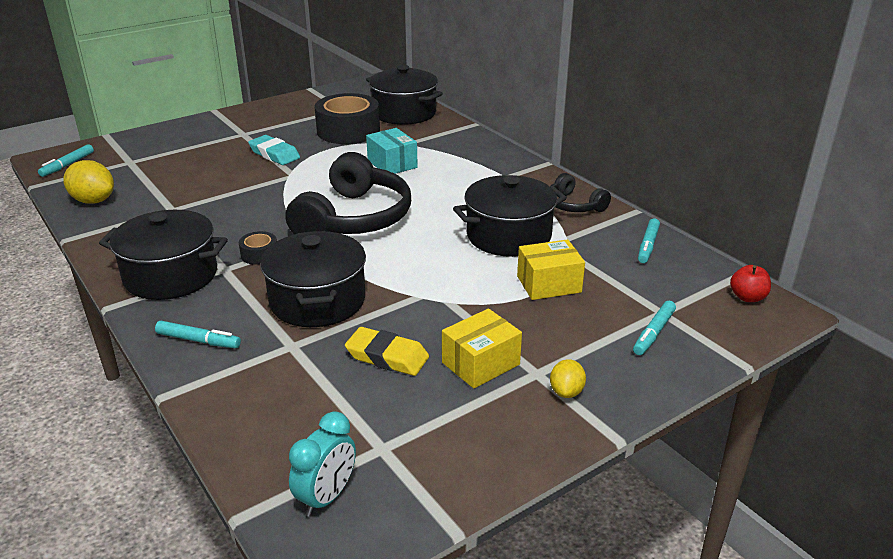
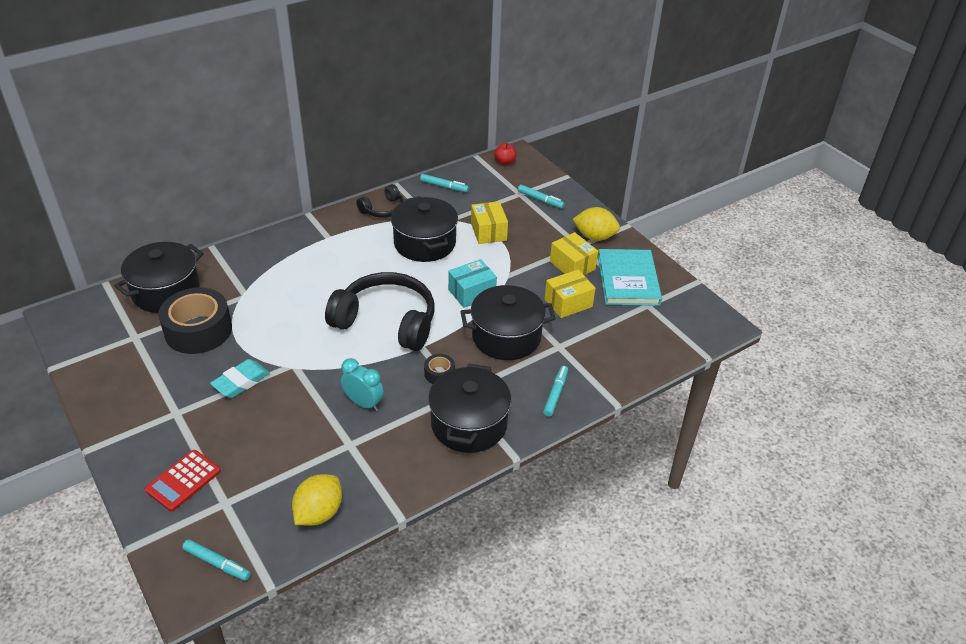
camera: 90 degrees left, 10 degrees up
(163, 144) = (183, 481): none -> red calculator
(326, 497) = (686, 324): turquoise clock -> turquoise clock (363, 403)
(387, 356) = (568, 303): yellow eraser -> yellow box
(392, 164) = (287, 300): turquoise box -> turquoise box (472, 293)
(449, 427) = (628, 280): none -> turquoise book
(566, 392) = (594, 237): yellow lemon -> yellow lemon, size x1.70

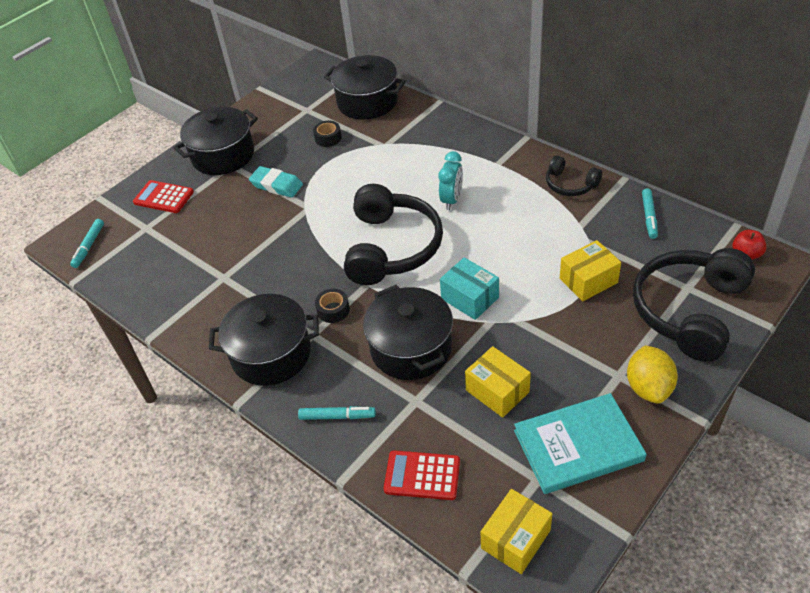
camera: 80 degrees right, 5 degrees up
(198, 330) = (328, 138): black tape -> black tape, size x0.45
(319, 513) = (144, 285): yellow lemon -> none
(363, 403) = (275, 269): turquoise clock -> turquoise clock (451, 200)
(424, 243) = (532, 235): black pot -> black pot (223, 155)
(540, 200) = (689, 311): turquoise marker -> black headphones
(572, 265) = (572, 378): yellow box -> yellow box (515, 539)
(627, 359) = (422, 476): none -> red calculator

